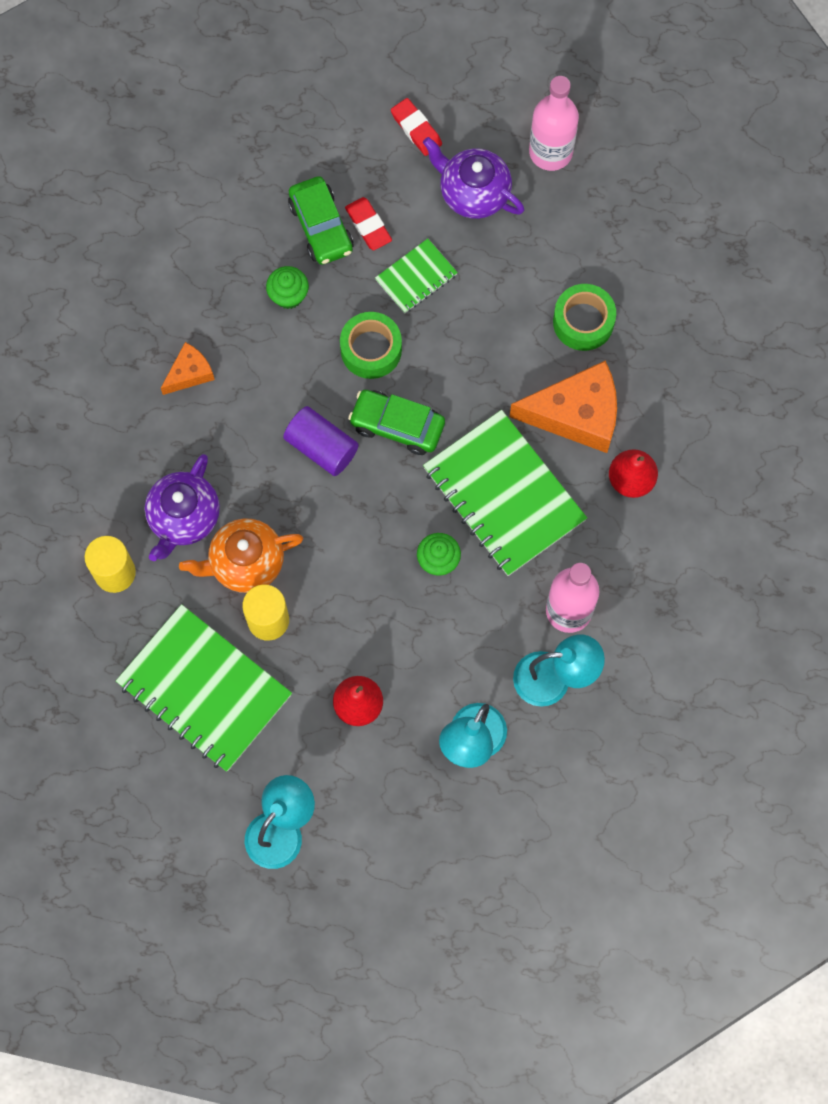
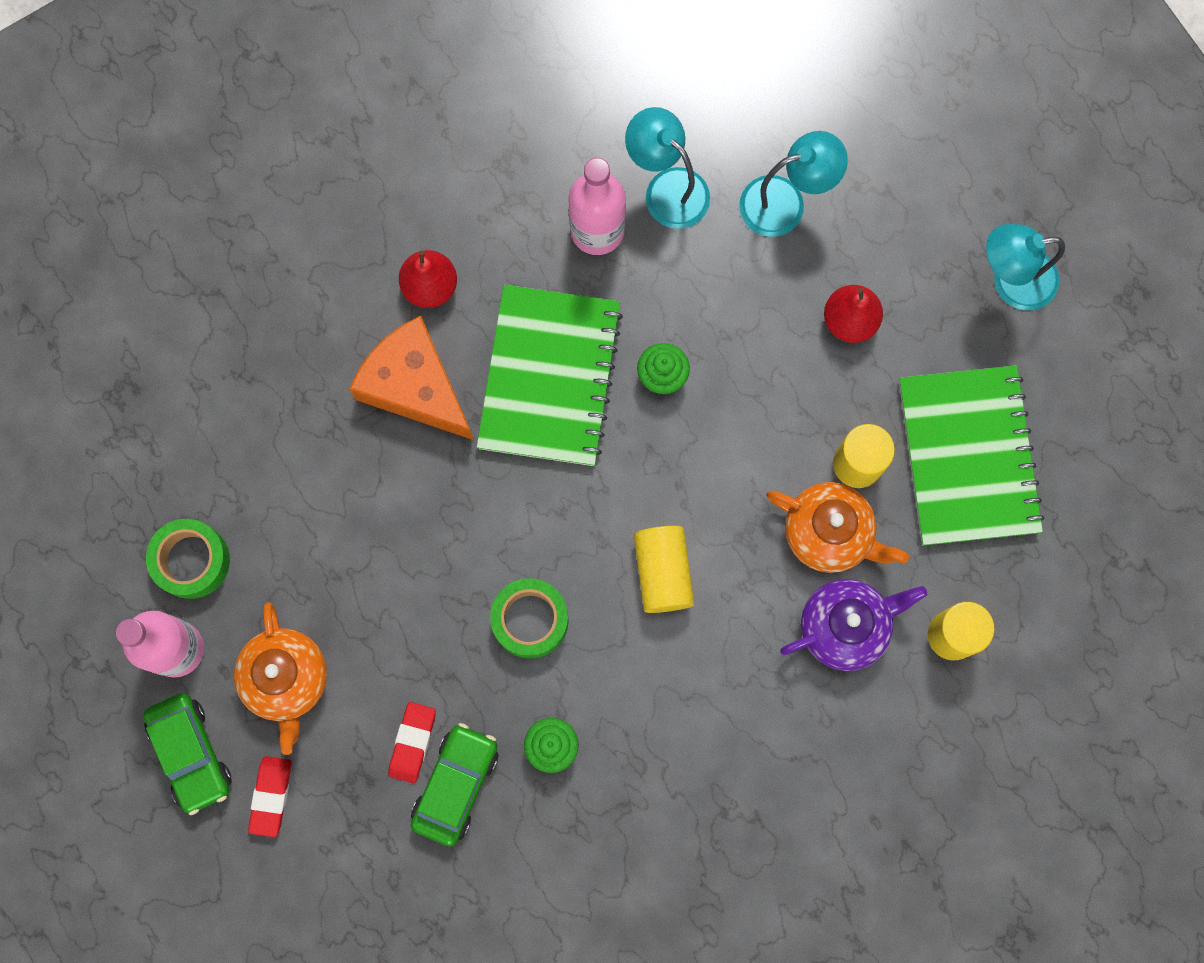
camera: 135 degrees left, 5 degrees up
(189, 373) = (713, 759): orange cheese -> none
(321, 447) = (663, 572): purple cylinder -> yellow cylinder
(397, 425) = (577, 527): green car -> green car (191, 753)
(416, 277) = (421, 649): green notebook -> none
(473, 193) = (286, 679): purple teapot -> orange teapot
(583, 322) = (320, 461): green tape -> green tape (191, 561)

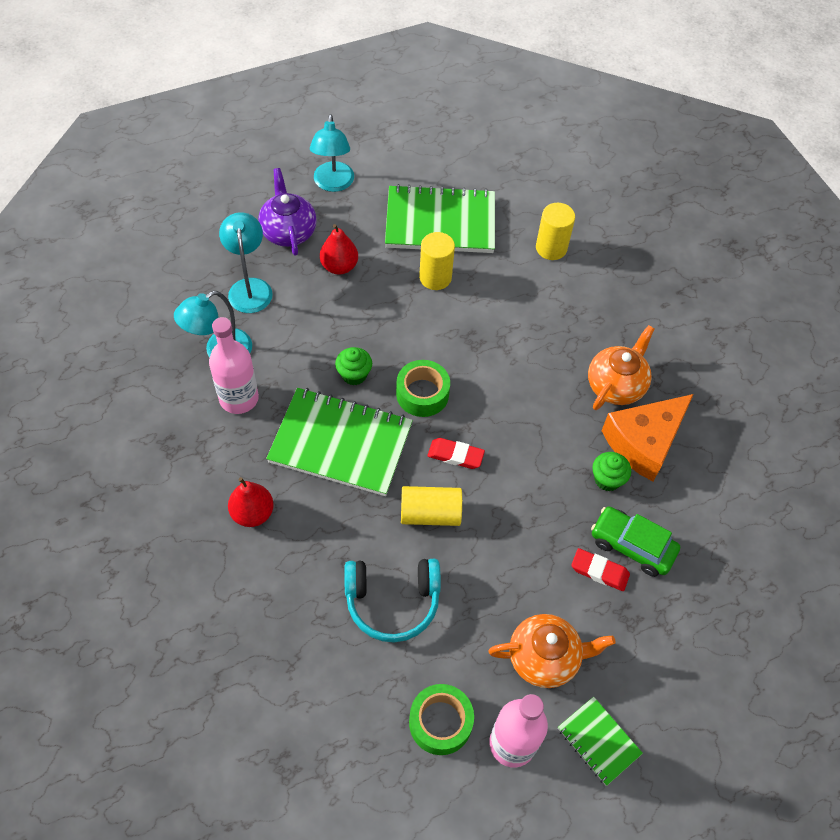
camera: 85 degrees left, 20 degrees down
(191, 753) = (598, 741): green car -> green notebook
(271, 796) = (635, 681): red eraser -> red eraser (455, 455)
(334, 481) = (392, 602): none -> turquoise headphones
(415, 386) = (328, 534): orange cheese -> orange cheese (644, 442)
(530, 620) = (516, 480): green tape -> green tape (422, 394)
(663, 572) = (492, 395): yellow cylinder -> yellow cylinder (430, 513)
(829, 533) = (478, 299): orange teapot -> orange teapot (616, 385)
(845, 626) = (540, 300): purple teapot -> purple teapot (288, 231)

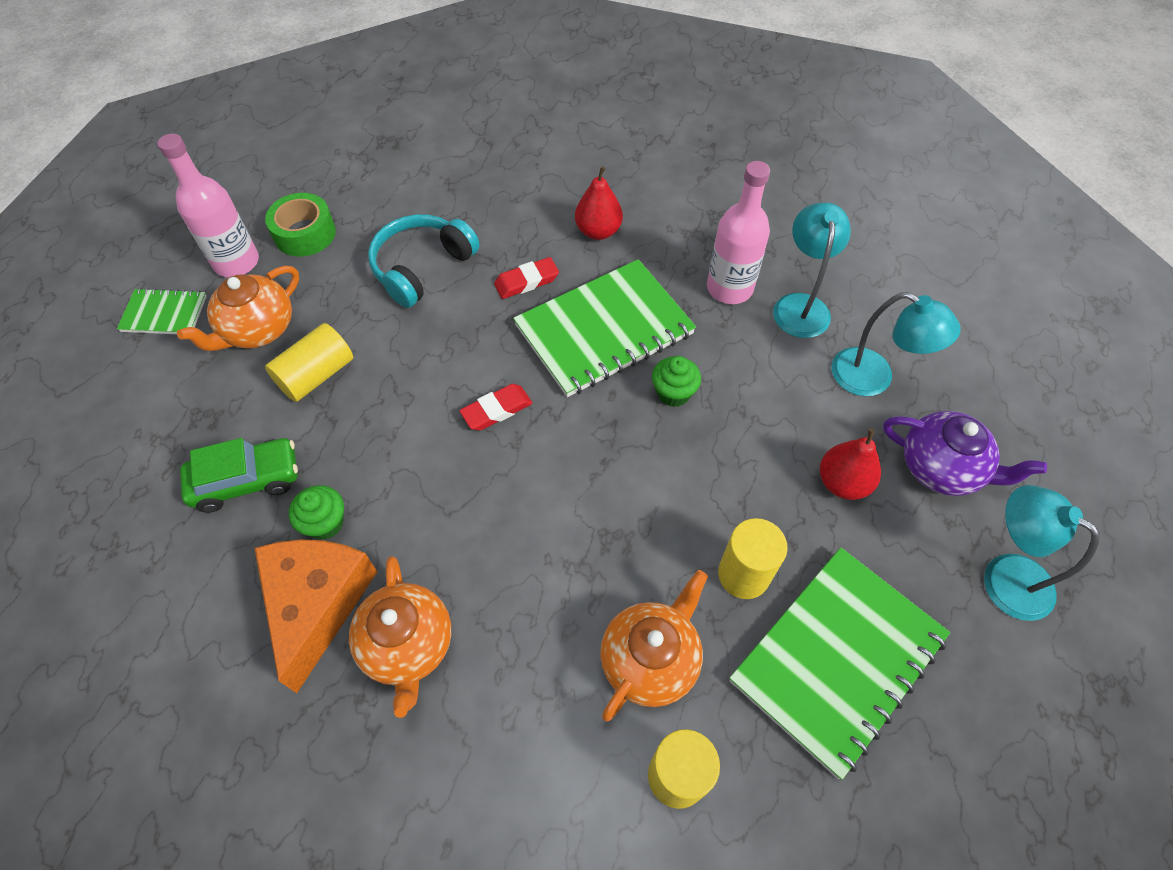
camera: 135 degrees right, 0 degrees up
(422, 394) = (593, 435): green tape -> none
(430, 513) = (463, 346): yellow cylinder -> yellow cylinder (316, 375)
(515, 287) = (650, 659): none -> orange teapot
(599, 571) = (262, 431): red eraser -> red eraser (526, 281)

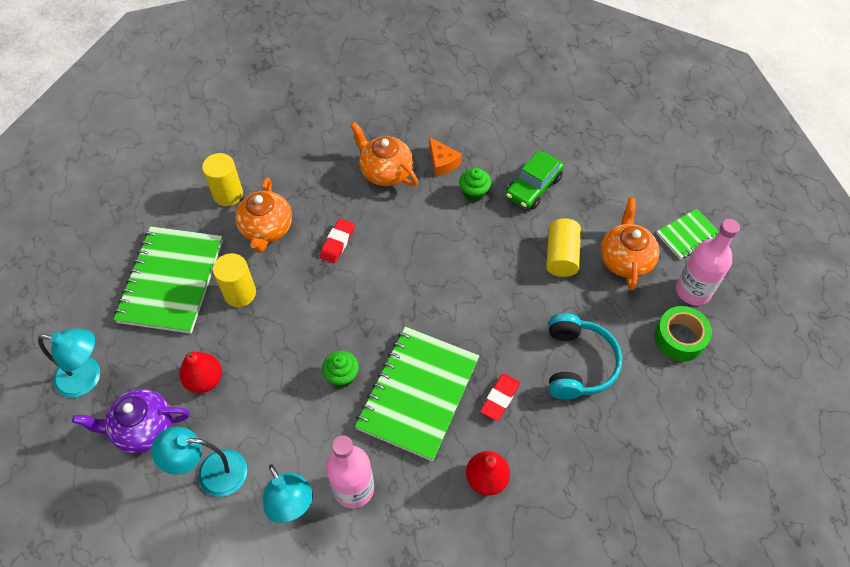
camera: 145 degrees right, 0 degrees up
(317, 604) = (442, 162): orange cheese -> orange cheese, size x0.52
(496, 410) = (441, 299): red eraser -> red eraser (337, 243)

